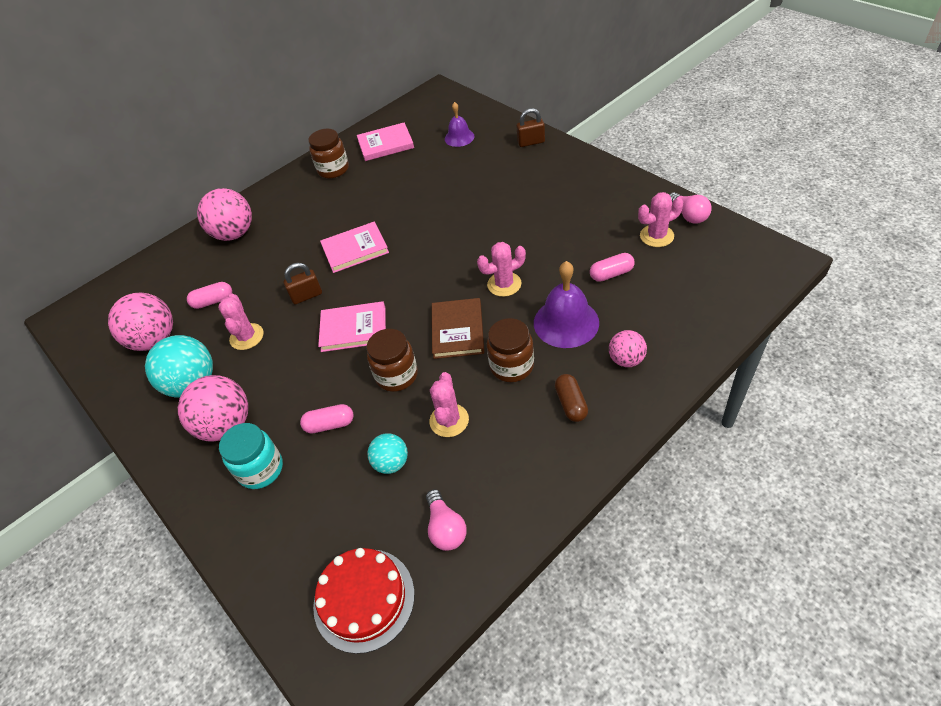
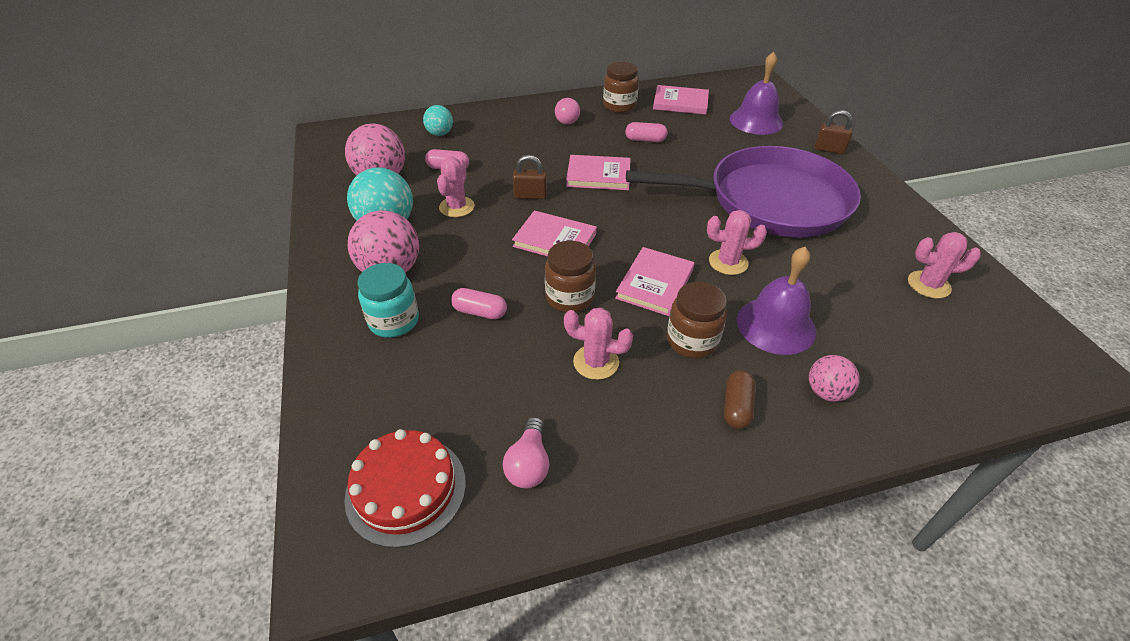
camera: 20 degrees right, 5 degrees down
(234, 234) = (501, 124): pink ball -> none
(391, 463) = (514, 374): turquoise ball -> turquoise ball (440, 133)
(449, 420) = (596, 362): pink cactus -> pink cactus turned 75 degrees clockwise
(457, 330) = (655, 284): brown book -> pink book
(459, 137) = (756, 121): purple bell -> purple bell, size x1.63
(508, 212) = (770, 201): none -> purple pan
(611, 274) = (854, 300): pink capsule -> pink capsule (645, 140)
(688, 215) = (979, 280): pink light bulb -> pink light bulb (567, 119)

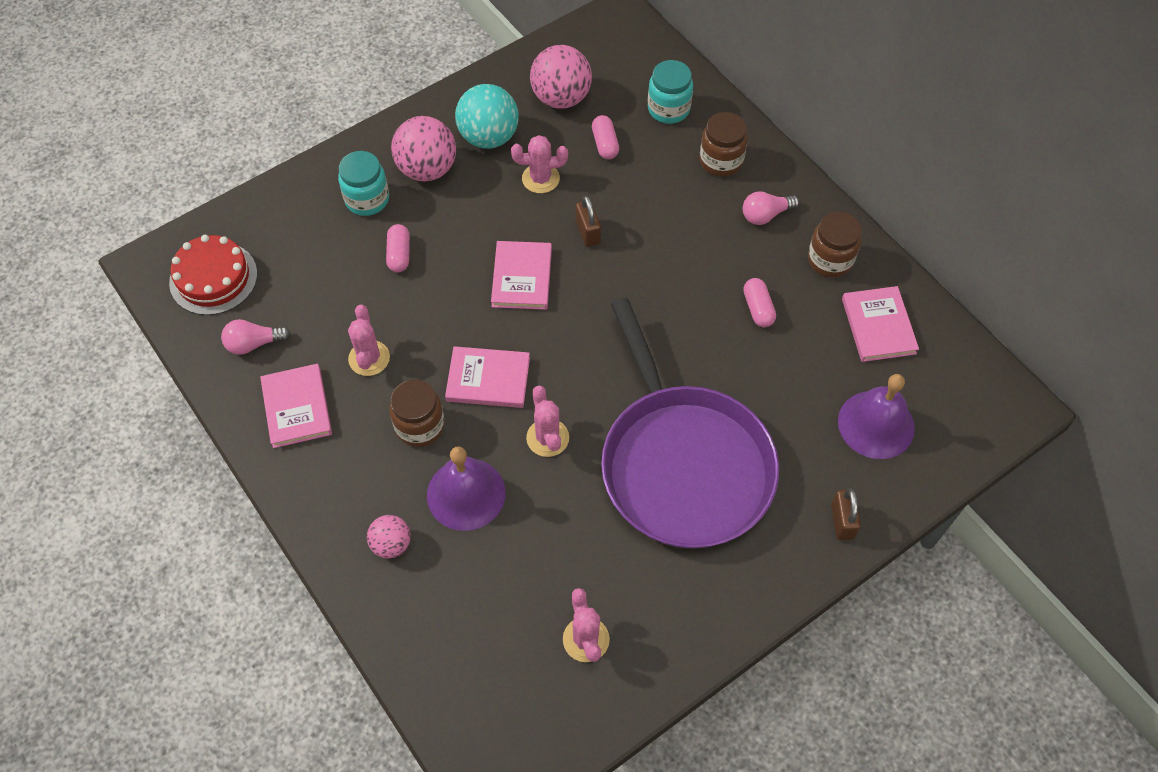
camera: 70 degrees right, 15 degrees up
(440, 133) = (668, 109): turquoise ball -> turquoise jar
(570, 297) = (442, 315): brown jar -> brown jar (721, 161)
(598, 175) = (655, 282): pink book -> pink book (297, 407)
(736, 407) = (351, 474): brown capsule -> none

